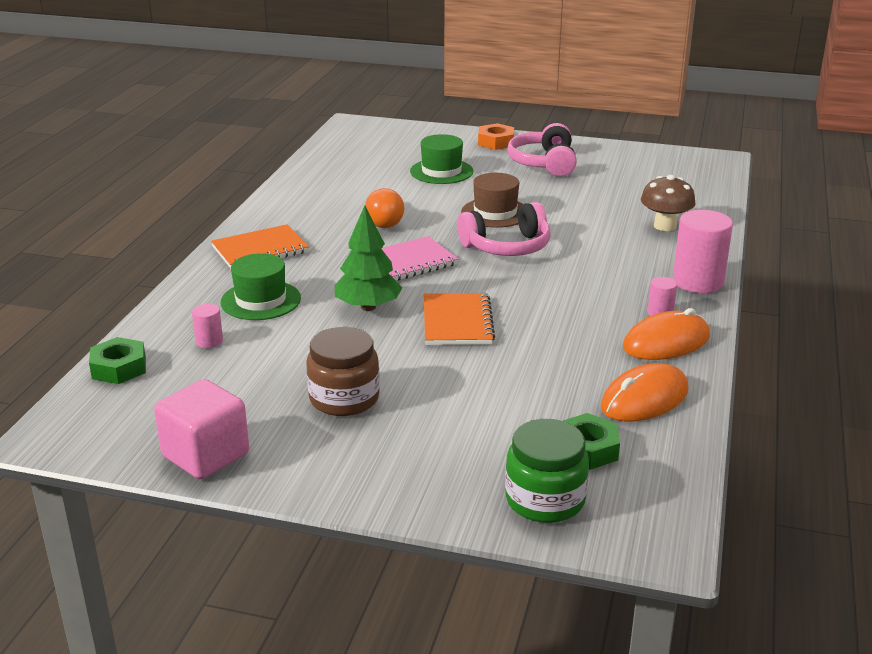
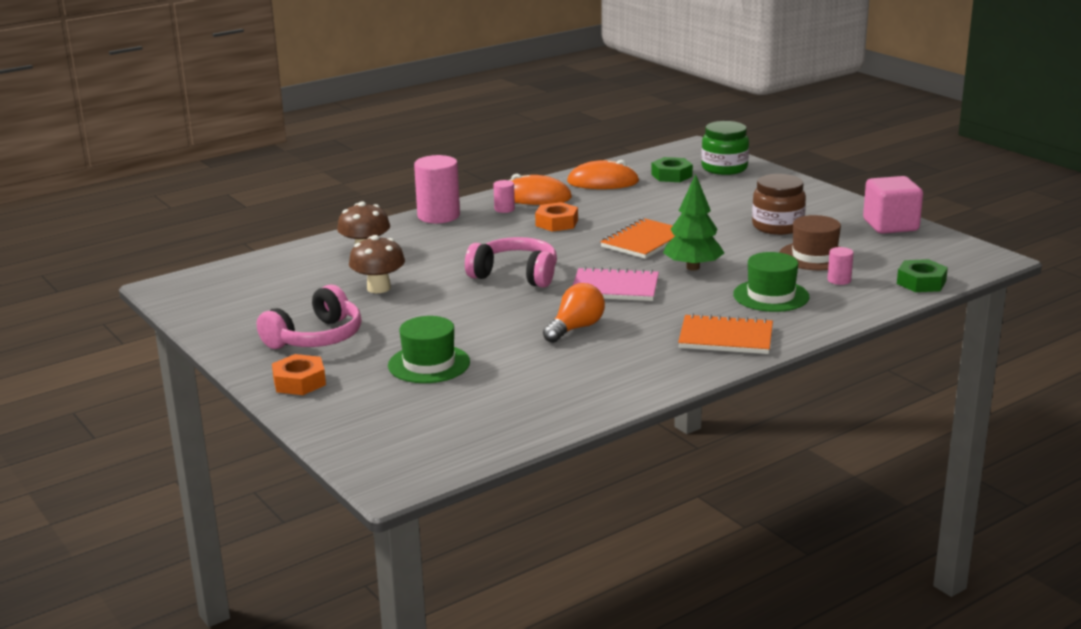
camera: 140 degrees left, 5 degrees down
(495, 213) = (467, 304): brown hat -> brown hat (814, 256)
(577, 314) = (556, 223): none -> orange nut
(583, 203) = (378, 288): none -> brown mushroom

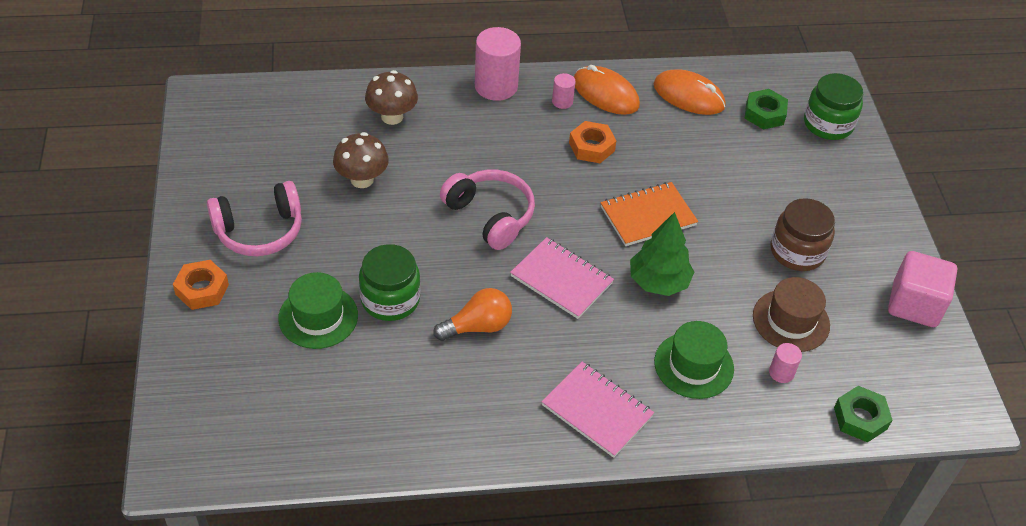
camera: 25 degrees right, 25 degrees up
(482, 337) = (390, 299): none -> green jar
(725, 338) = (597, 411): orange notebook -> pink notebook

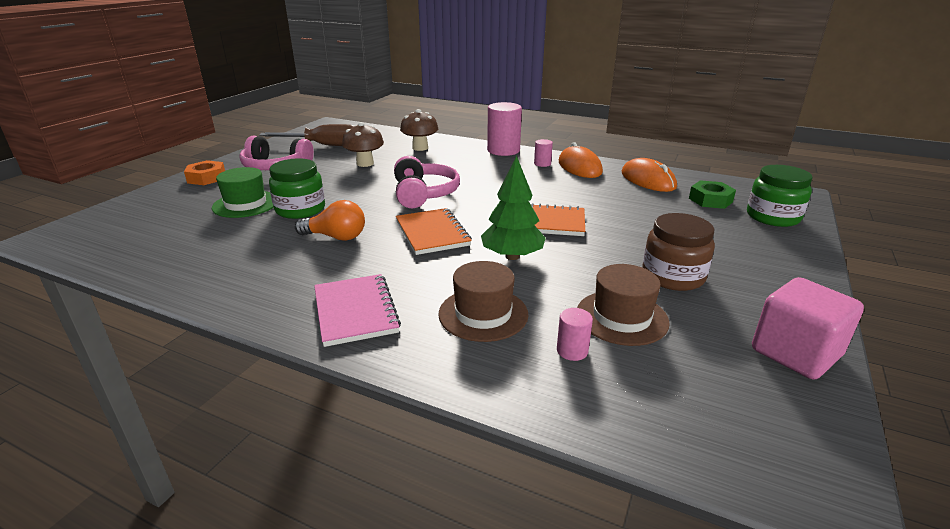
camera: 35 degrees right, 20 degrees down
(265, 157) = (326, 146): none -> brown screwdriver
(561, 280) = (432, 233): pink notebook -> orange notebook
(591, 147) = (540, 184): orange nut -> none
(693, 365) = (483, 314): green hat -> brown hat
(860, 418) = (638, 426): green nut -> none

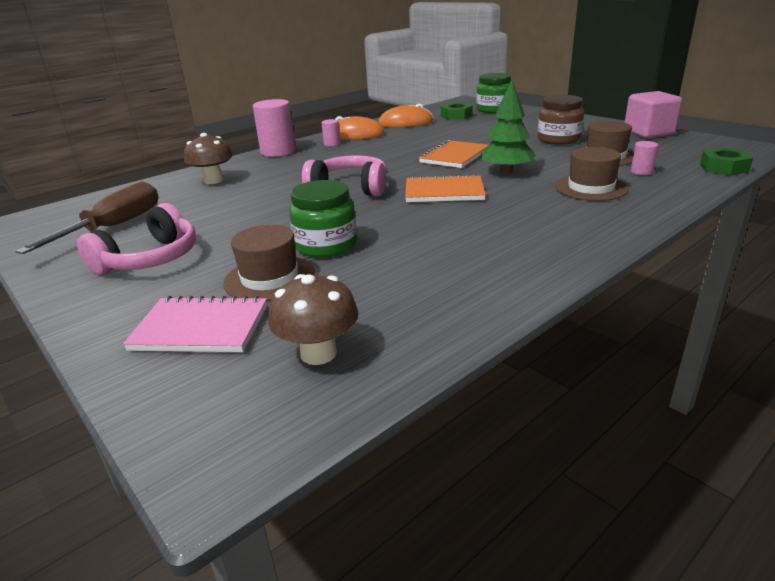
camera: 65 degrees left, 0 degrees up
(206, 178) = (117, 311): orange nut -> none
(246, 204) = (269, 278): green hat -> brown hat
(336, 237) = (419, 229): orange light bulb -> none
(355, 311) = (574, 227): pink notebook -> pink notebook (200, 328)
(365, 163) = (222, 208): brown mushroom -> brown mushroom (318, 353)
(649, 437) = (723, 168): none -> green nut

